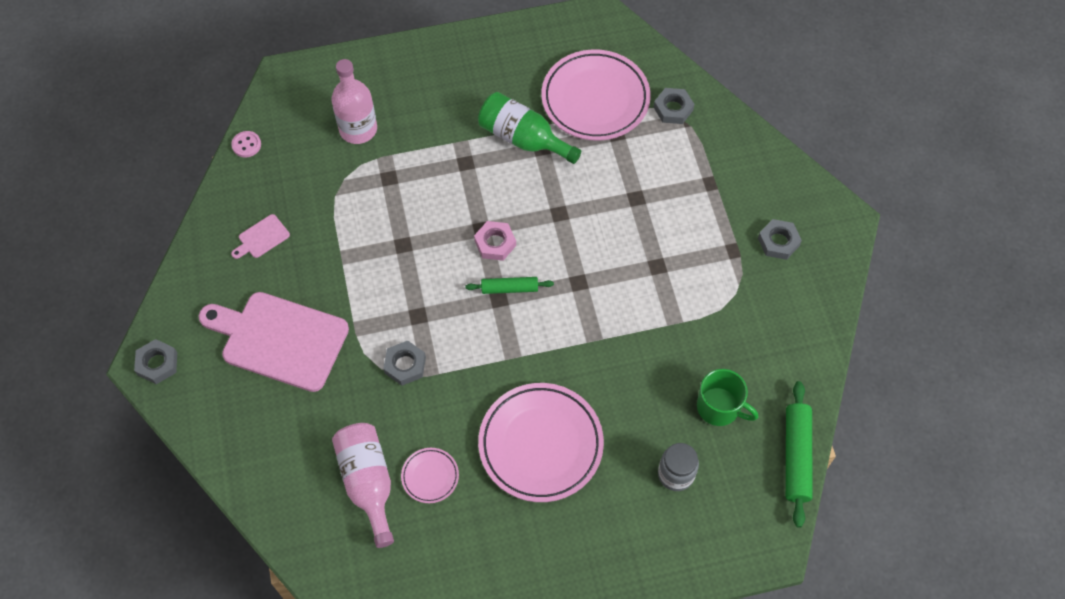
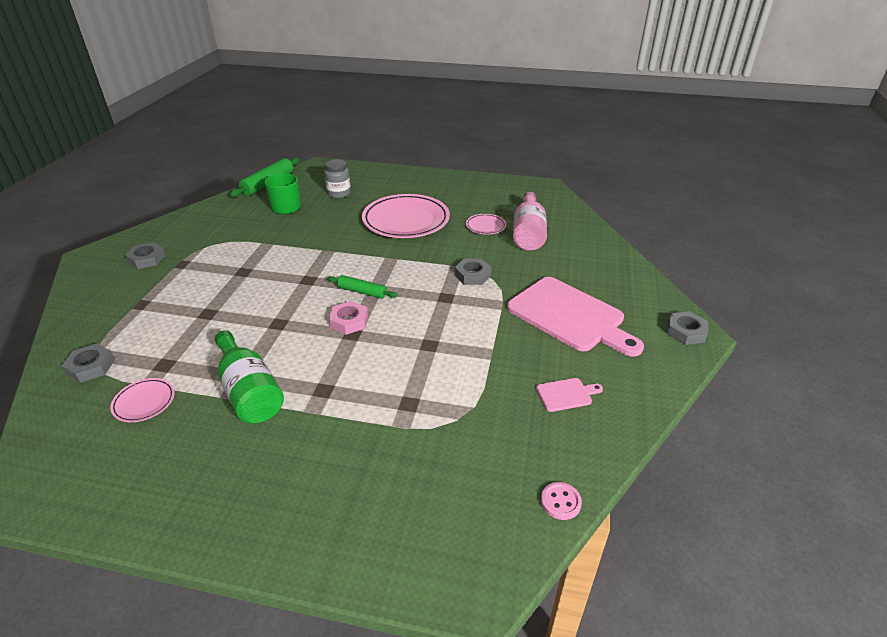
camera: 155 degrees left, 25 degrees down
(358, 129) = (413, 468): pink bottle -> none
(595, 99) = (144, 402): pink plate -> pink plate, size x0.46

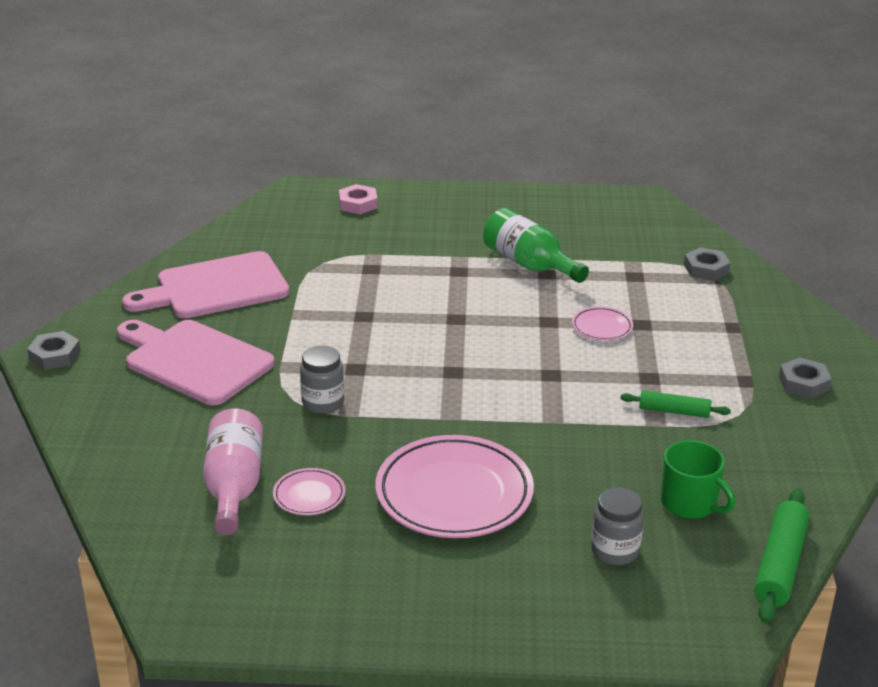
camera: 170 degrees right, 5 degrees down
(144, 402) = (620, 250): pink plate -> pink plate (602, 327)
(349, 321) = (467, 331): pink nut -> pink nut (358, 204)
(362, 292) = (469, 366): green rolling pin -> green rolling pin (674, 411)
(472, 275) = (323, 403): grey nut -> grey jar
(560, 502) = (235, 226): pink button -> none
(566, 394) = (216, 288): pink cutting board -> pink cutting board, size x2.41

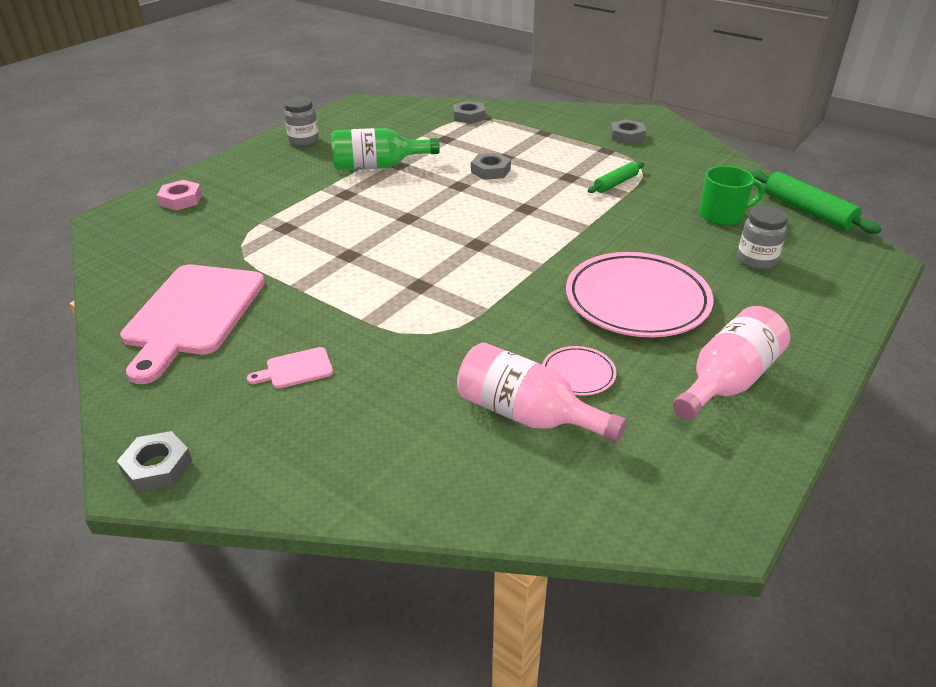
camera: 55 degrees left, 5 degrees up
(194, 360) = (296, 369): pink cutting board -> pink cutting board, size x0.42
(323, 403) = (450, 319): grey jar -> grey jar (304, 141)
(375, 582) = (727, 381): none -> pink bottle
(602, 327) = (490, 171): pink plate -> grey nut

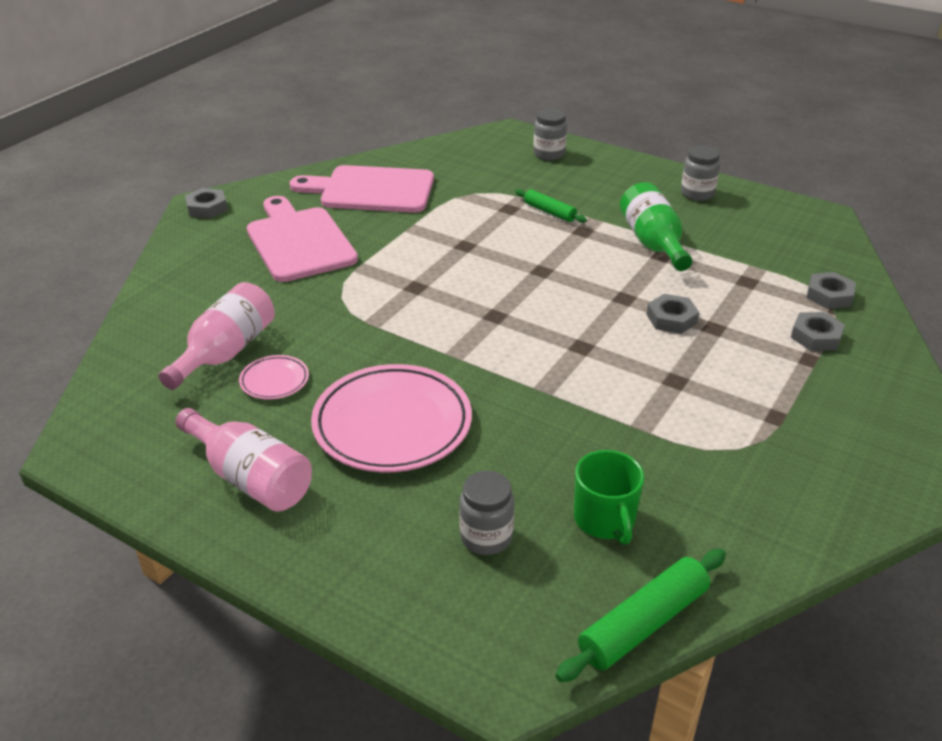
camera: 85 degrees right, 0 degrees up
(181, 200) = (549, 154): pink nut -> grey jar
(296, 369) = (299, 241): pink cutting board -> pink cutting board, size x2.41
(615, 183) = (672, 421): green rolling pin -> green rolling pin (549, 212)
(627, 136) = (840, 441): grey nut -> grey nut (816, 336)

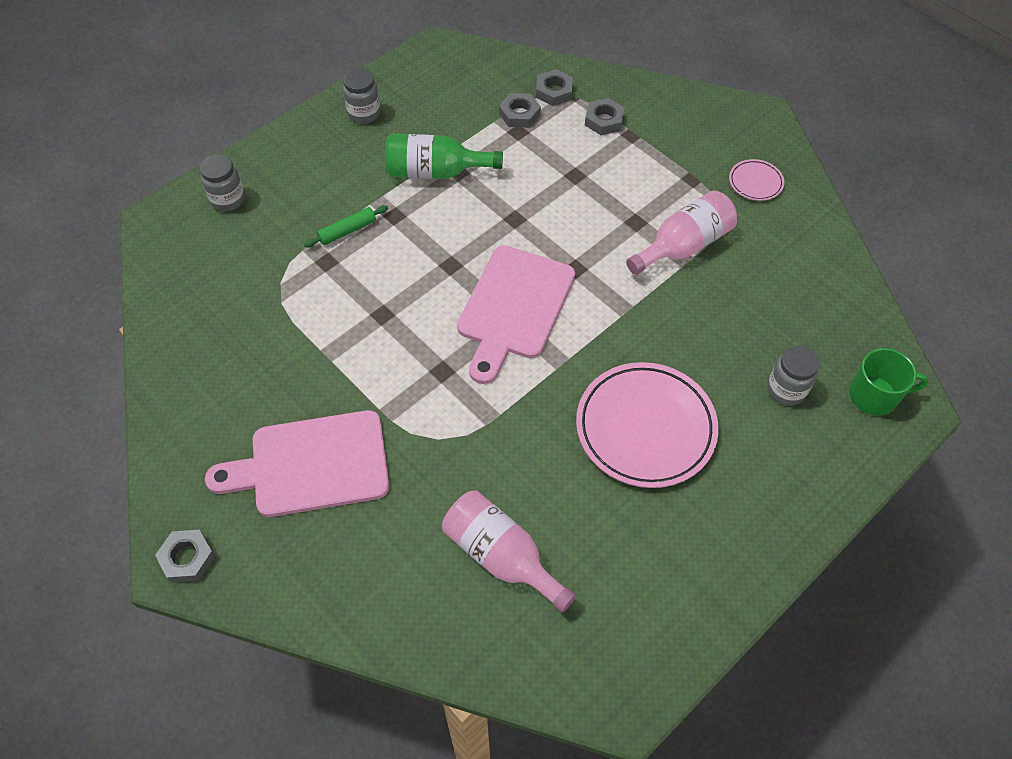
camera: 75 degrees left, 20 degrees up
(250, 478) = (693, 548): pink bottle -> pink bottle (683, 246)
(274, 380) = (560, 515): pink plate -> pink plate (755, 182)
(371, 190) = (227, 376): pink cutting board -> pink cutting board (514, 307)
(605, 519) = (779, 312): green mug -> green mug (874, 395)
(643, 624) = (874, 320): green rolling pin -> none
(671, 319) = (554, 197): grey nut -> grey nut (519, 114)

